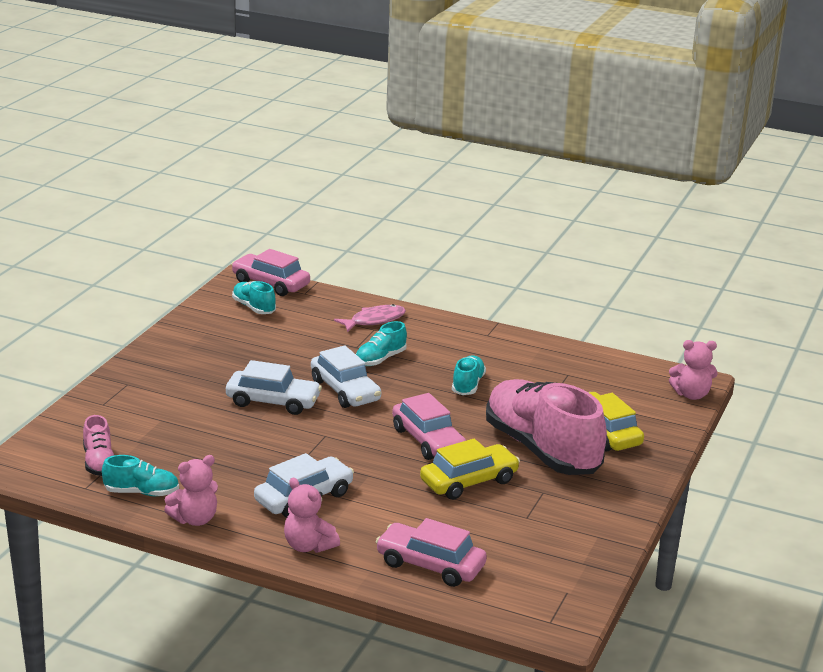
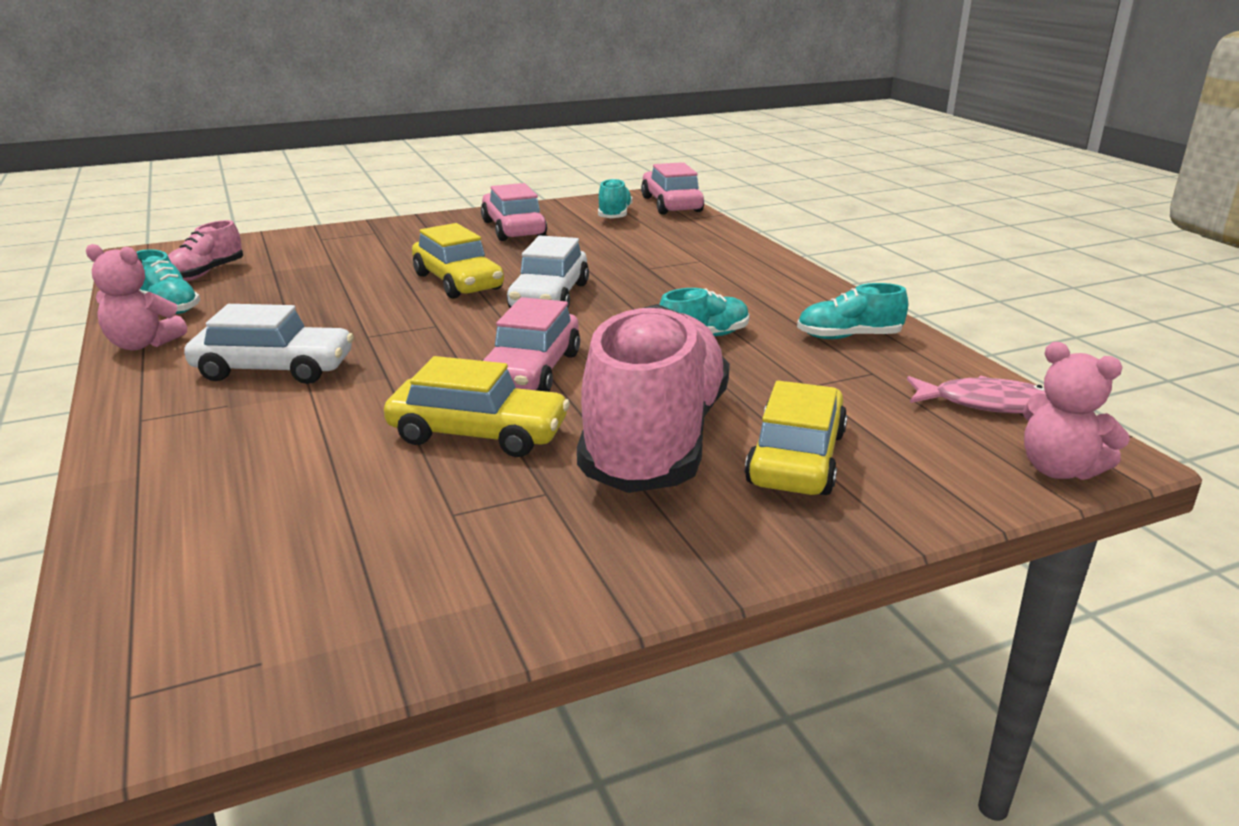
camera: 45 degrees right, 0 degrees up
(273, 402) = (458, 282): white car -> yellow car
(308, 546) = (155, 416): pink teddy bear -> none
(374, 320) = (716, 254): pink fish -> pink fish (987, 404)
(380, 359) = (650, 284): turquoise shoe -> turquoise shoe (848, 337)
(430, 565) = (203, 506): pink car -> pink car (513, 229)

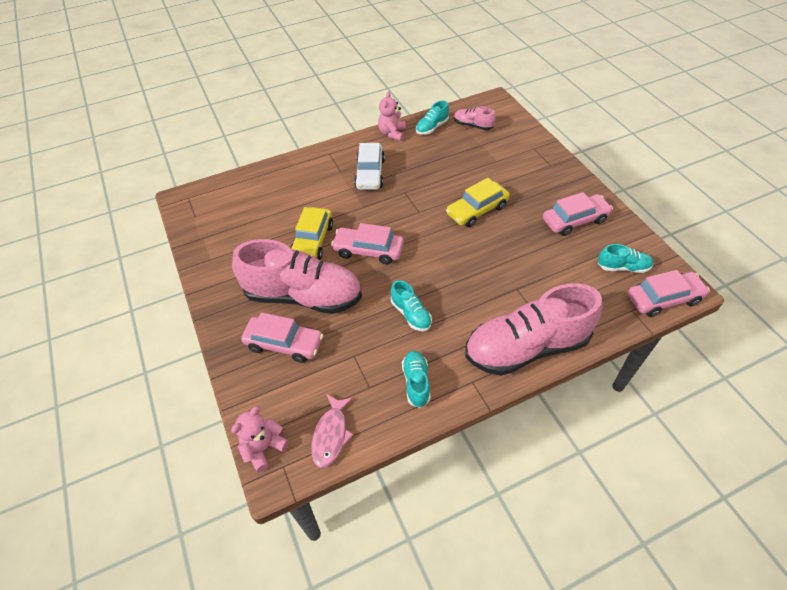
camera: 90 degrees right, 25 degrees up
(549, 297) = (461, 248): white car -> none
(761, 269) = (526, 347): none -> pink shoe
(796, 458) = (284, 344): yellow car -> pink car

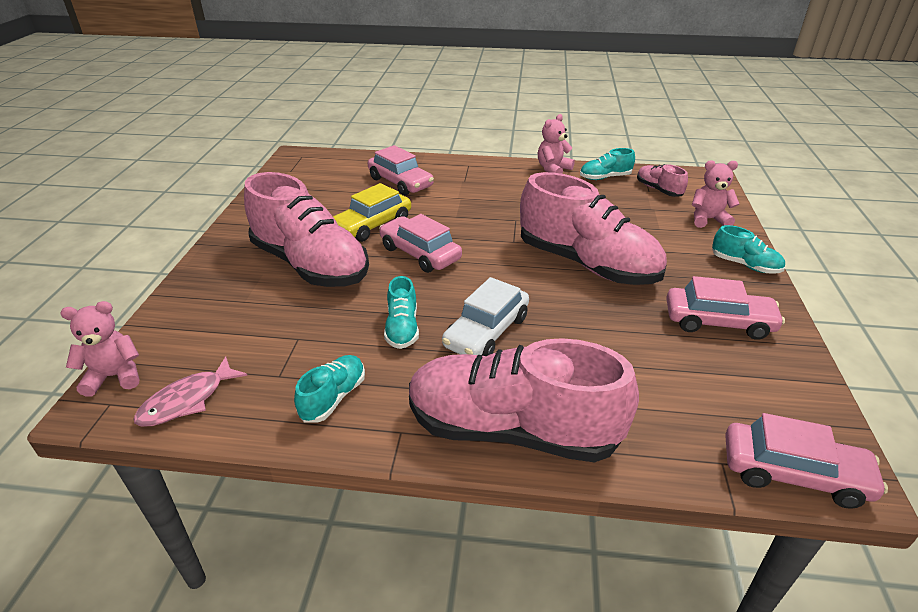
camera: 30 degrees right, 15 degrees down
(284, 344) = (244, 296): pink car -> pink car (400, 182)
(370, 174) = (493, 193): white car -> white car (486, 332)
(477, 210) = (586, 264): yellow car -> pink shoe
(518, 140) = (708, 219): none -> pink teddy bear
(623, 267) = (751, 403): turquoise shoe -> turquoise shoe (744, 265)

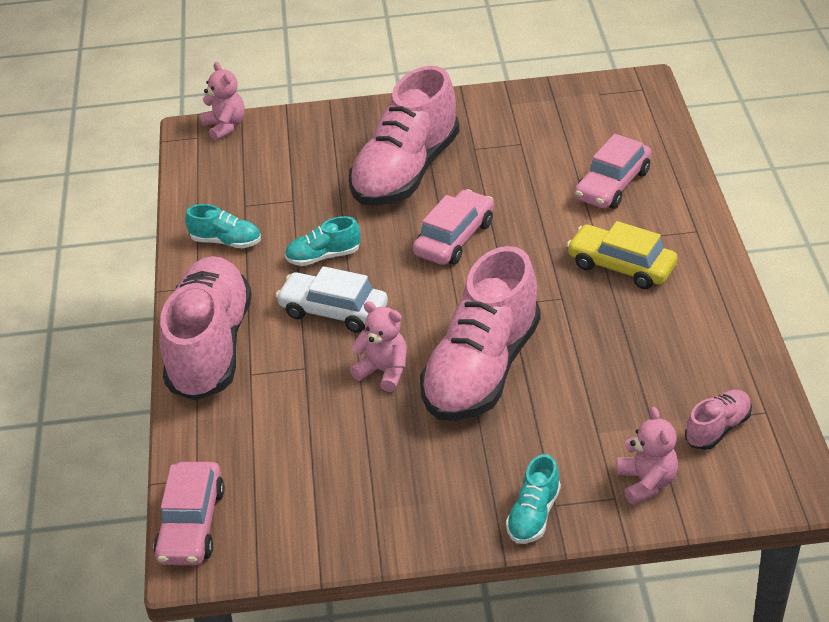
camera: 80 degrees right, 5 degrees up
(187, 400) = (208, 171): pink fish -> none
(372, 225) = (499, 190): yellow car -> yellow car (621, 266)
(553, 169) = (728, 313): pink teddy bear -> pink teddy bear (383, 371)
(605, 177) = (730, 369): turquoise shoe -> none
(718, 322) = (400, 483): pink car -> none

